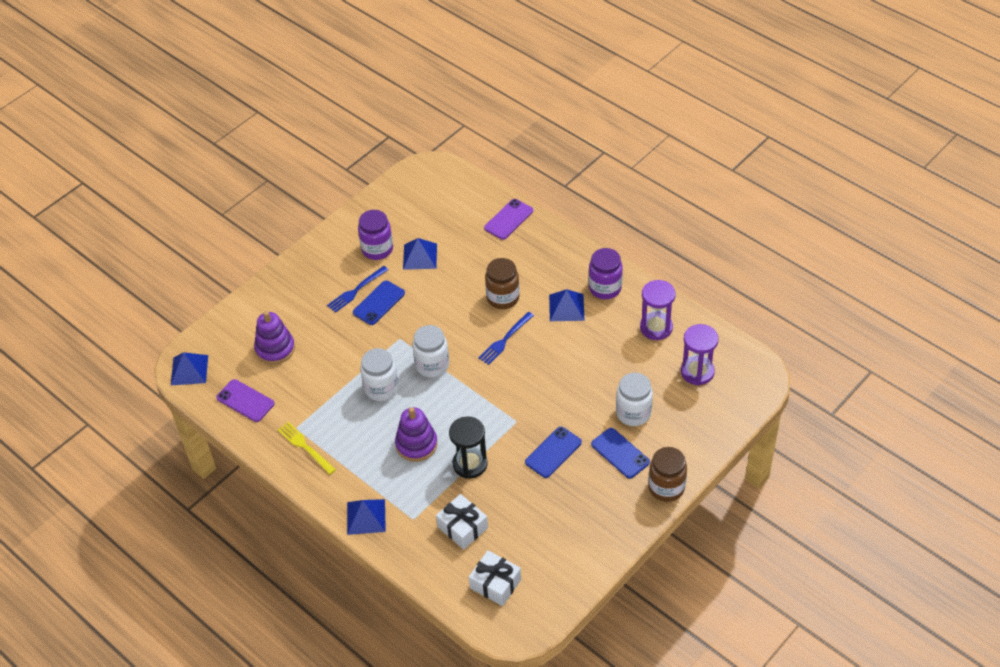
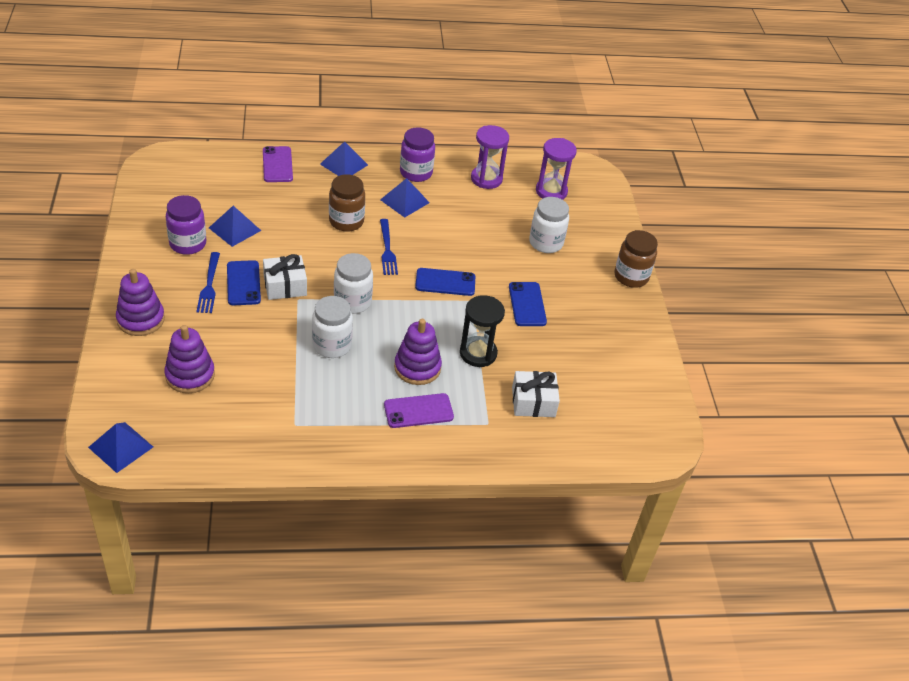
camera: 55 degrees left, 5 degrees down
(245, 401) = (215, 435): purple phone -> purple phone (418, 411)
(289, 289) = (141, 319): none -> purple stacking toy
(304, 446) = (323, 434): yellow fork -> none
(366, 516) = (448, 450): blue pyramid -> blue pyramid (344, 164)
(495, 584) = (609, 423): white gift -> white gift (285, 286)
(620, 453) = (572, 275): blue phone -> blue phone (445, 282)

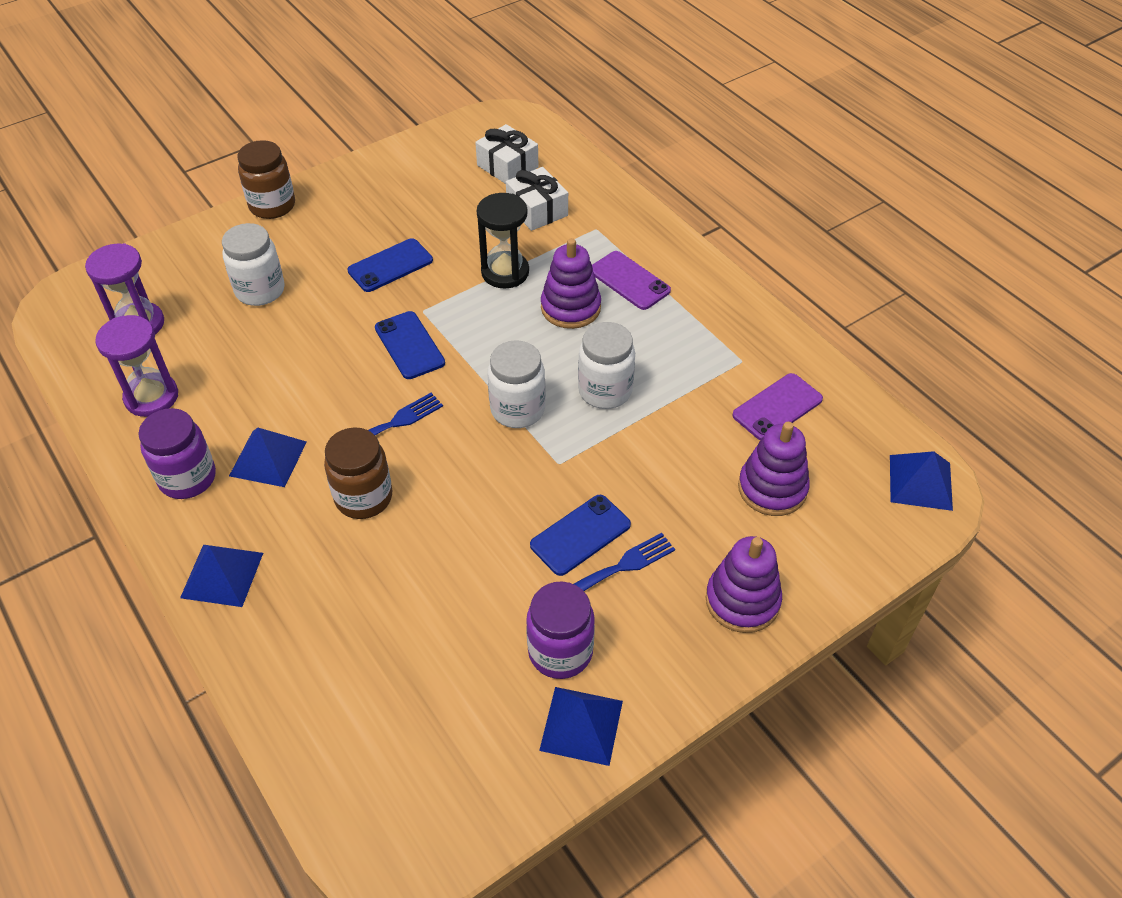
camera: 115 degrees left, 5 degrees up
(234, 229) = (482, 616): blue pyramid -> blue pyramid (581, 725)
(277, 165) = (282, 662): purple phone -> purple phone (777, 407)
(285, 286) = (547, 489): white gift -> white gift (507, 166)

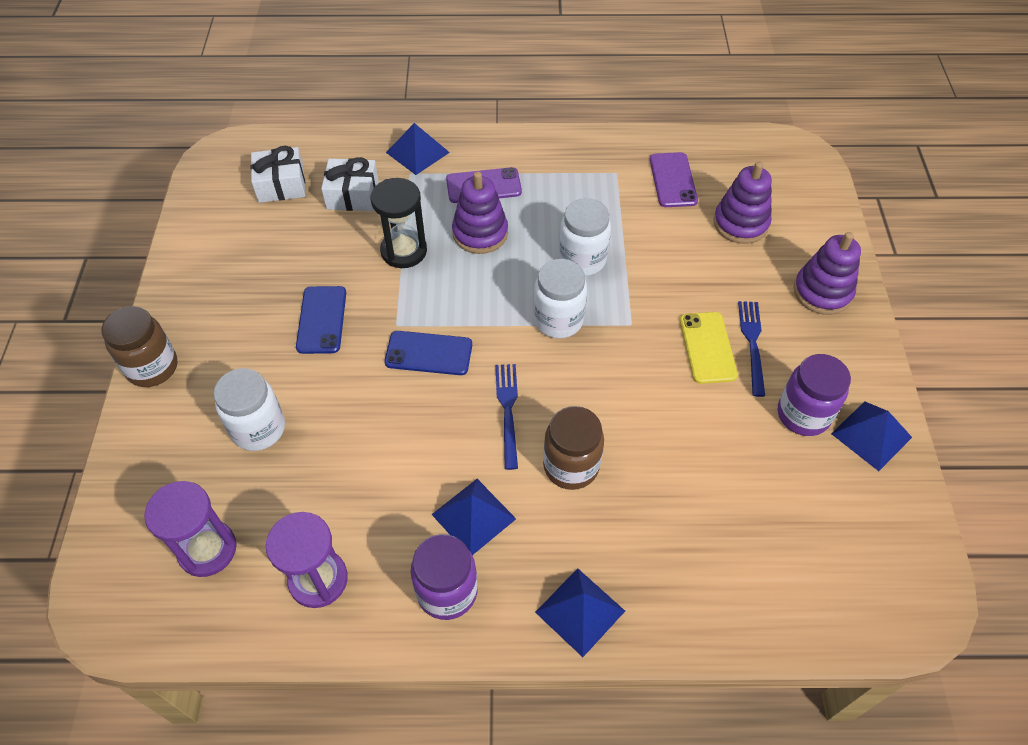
camera: 55 degrees left, 5 degrees up
(580, 535) = (707, 347): blue phone -> yellow phone
(920, 482) = (786, 153): blue pyramid -> blue pyramid (417, 152)

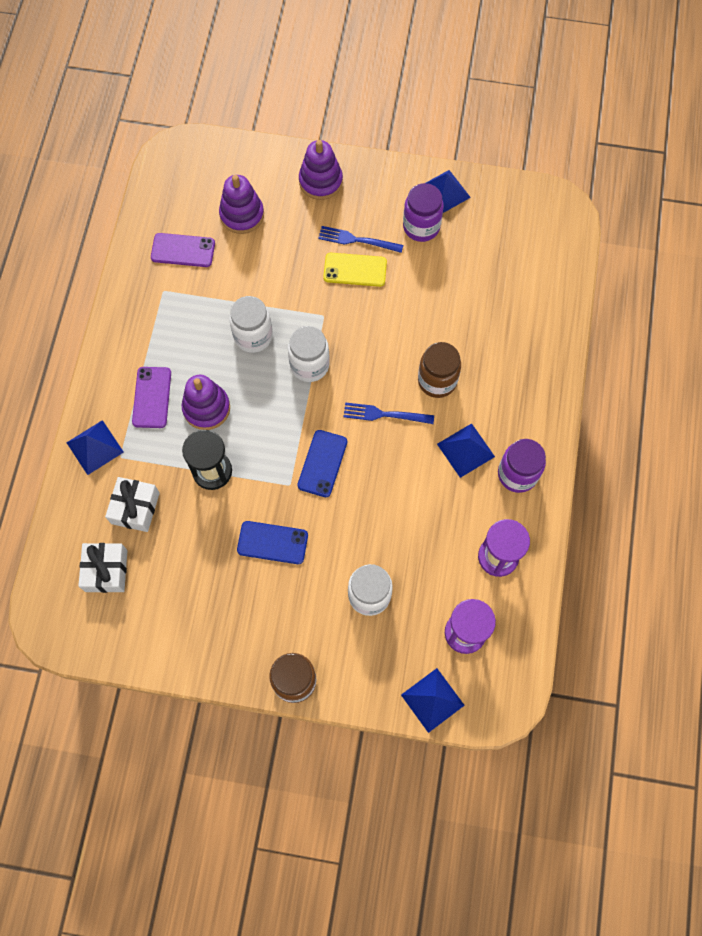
camera: 80 degrees left, 15 degrees up
(580, 611) = (541, 396): blue pyramid -> blue pyramid (432, 700)

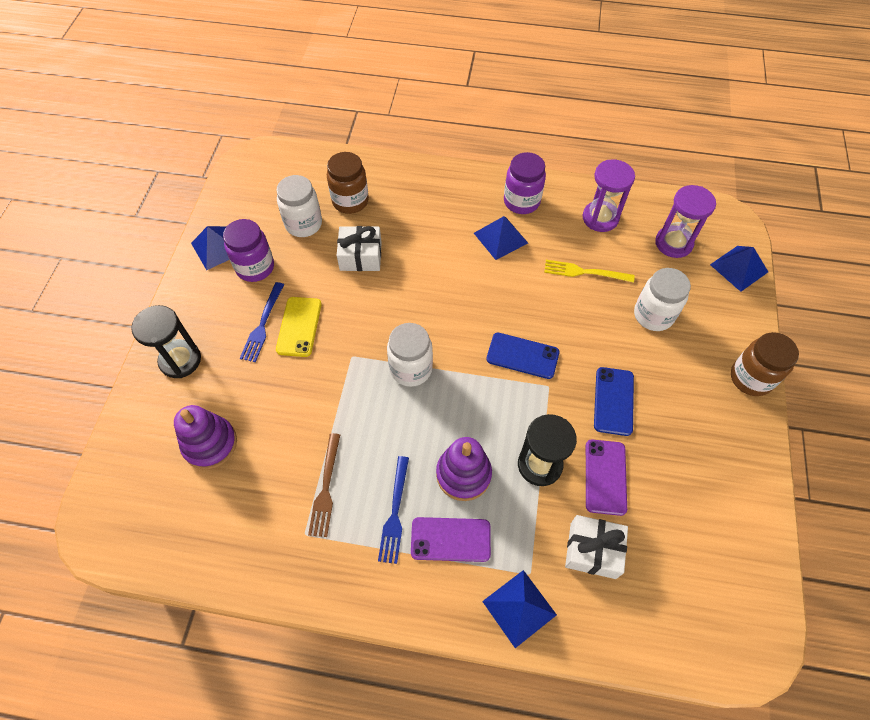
camera: 90 degrees left, 10 degrees down
(106, 570) = (673, 580): white gift -> white gift (360, 256)
(183, 250) = (250, 512): purple phone -> purple phone (605, 477)
(199, 303) = (326, 489): none -> brown fork
(253, 336) = (373, 426): white jar -> white jar (303, 224)
(320, 181) = (180, 360): purple stacking toy -> black hourglass
(384, 414) = (466, 302): blue fork -> blue fork (395, 513)
(423, 531) = (584, 272): none -> yellow fork
(437, 381) = (430, 258): brown jar -> brown jar (350, 201)

